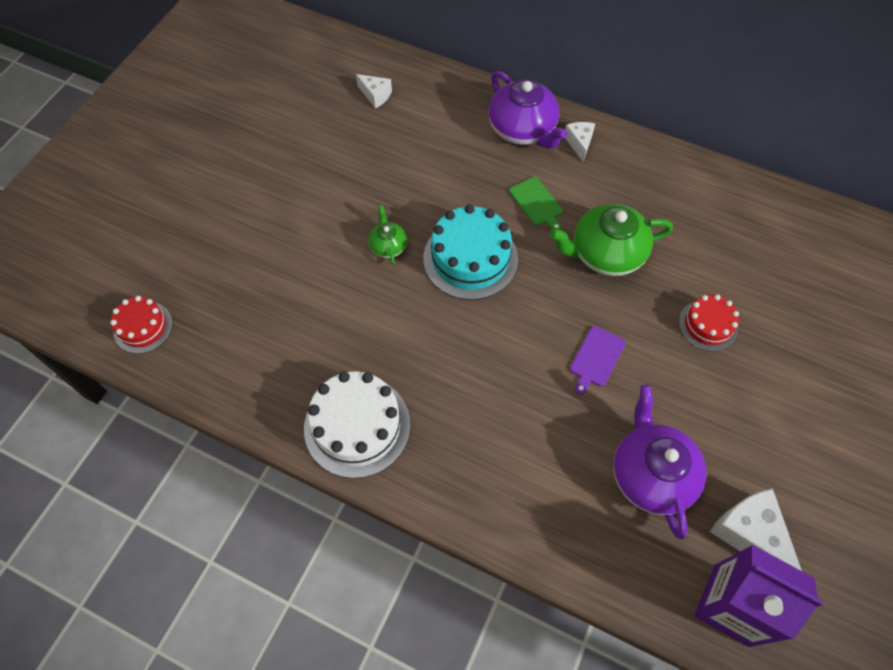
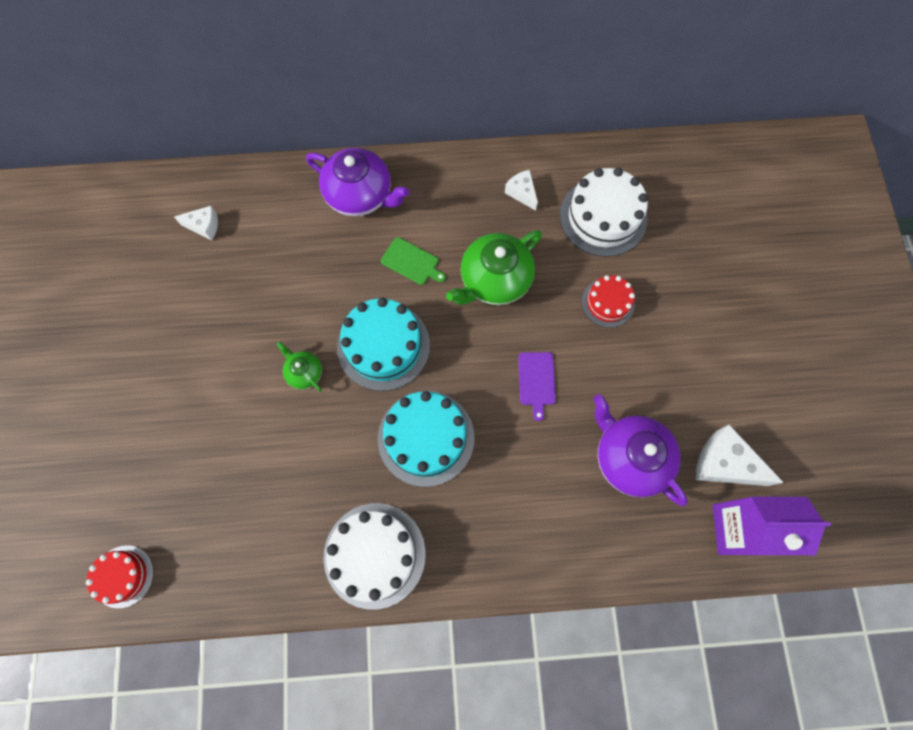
camera: 30 degrees left, 10 degrees up
(462, 353) = (426, 438): none -> turquoise cake
(579, 143) = (416, 184): white cheese -> white cheese (521, 193)
(745, 249) = (603, 217): none -> white cake

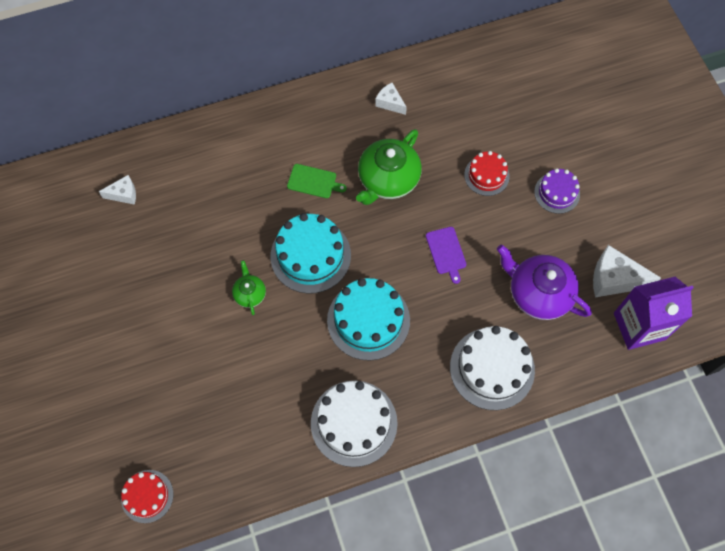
camera: 15 degrees left, 5 degrees down
(304, 372) = (250, 294): green teapot -> green teapot turned 45 degrees clockwise
(360, 195) = (253, 136): purple teapot -> none
(603, 217) = (463, 107): white cake -> white cake (492, 368)
(684, 343) = (557, 193): none -> purple cake

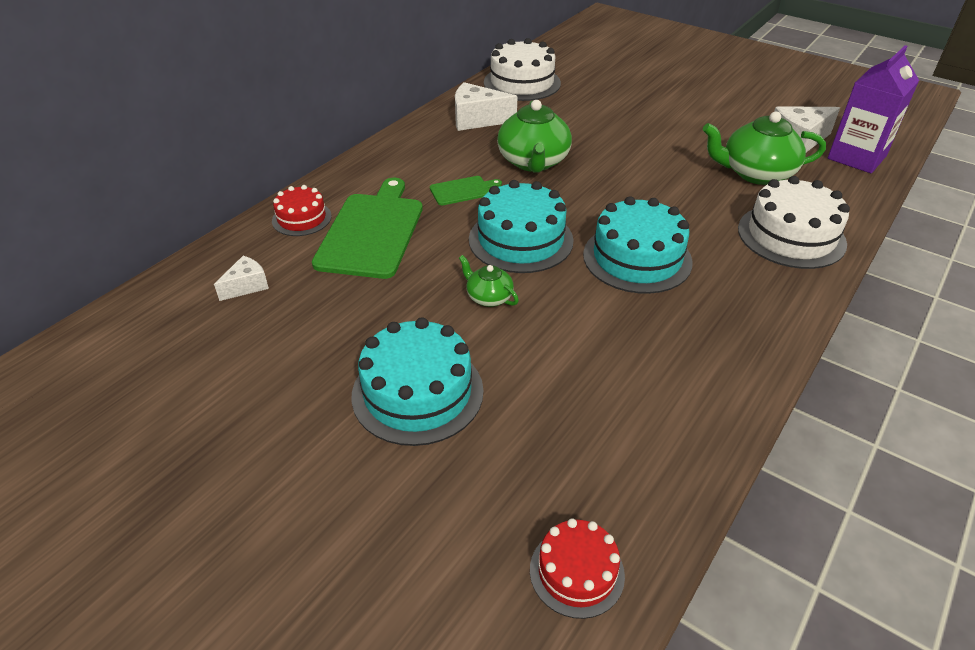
camera: 35 degrees left, 25 degrees down
(157, 340) = (417, 392): none -> turquoise cake
(226, 188) = (371, 232): none -> green cutting board
(354, 423) = (728, 343): white cake -> white cake (522, 83)
(390, 103) = (477, 120): white cheese -> white cheese, size x1.71
(446, 252) = (646, 183): purple cutting board -> none
(486, 175) = (616, 127): red cake -> red cake (301, 218)
(538, 293) = (756, 173): purple teapot -> green teapot
(557, 193) = (684, 115): purple cake -> none

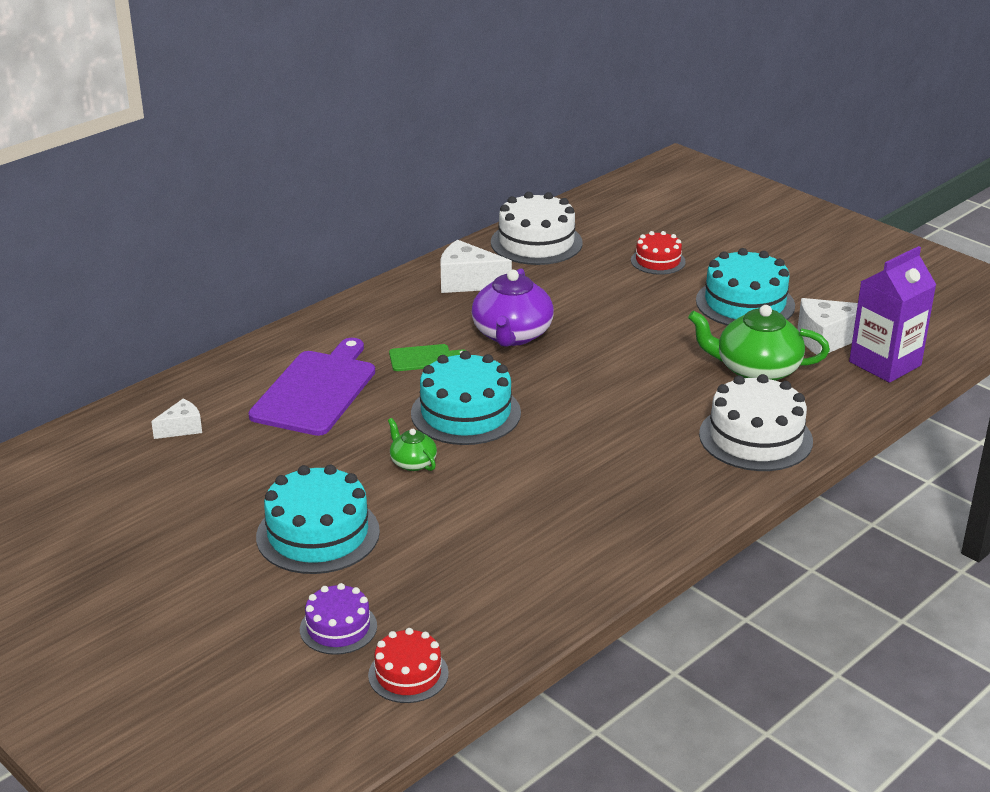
camera: 10 degrees right, 10 degrees down
(301, 218) = (248, 370): red cake -> red cake (658, 261)
(371, 232) = (316, 390): green cutting board -> purple cutting board
(475, 515) = (338, 627): none -> purple cake
(533, 162) = (512, 335): green teapot -> purple teapot
(637, 258) = (578, 442): turquoise cake -> turquoise cake (745, 303)

